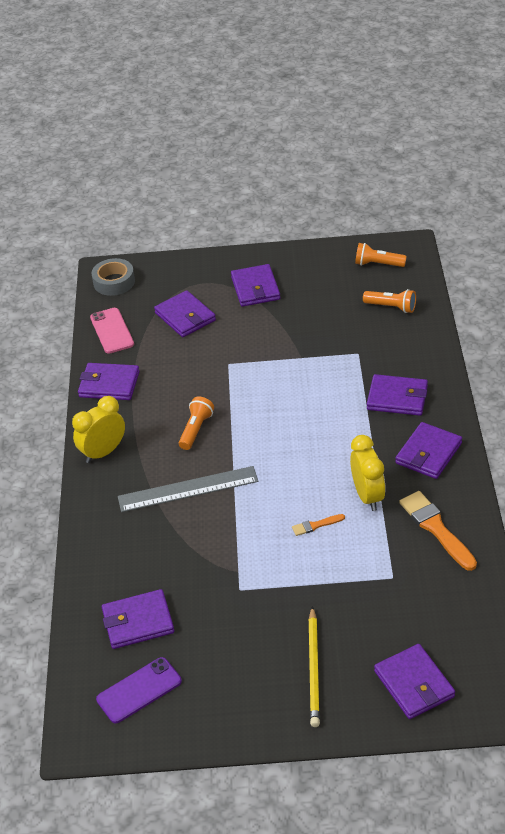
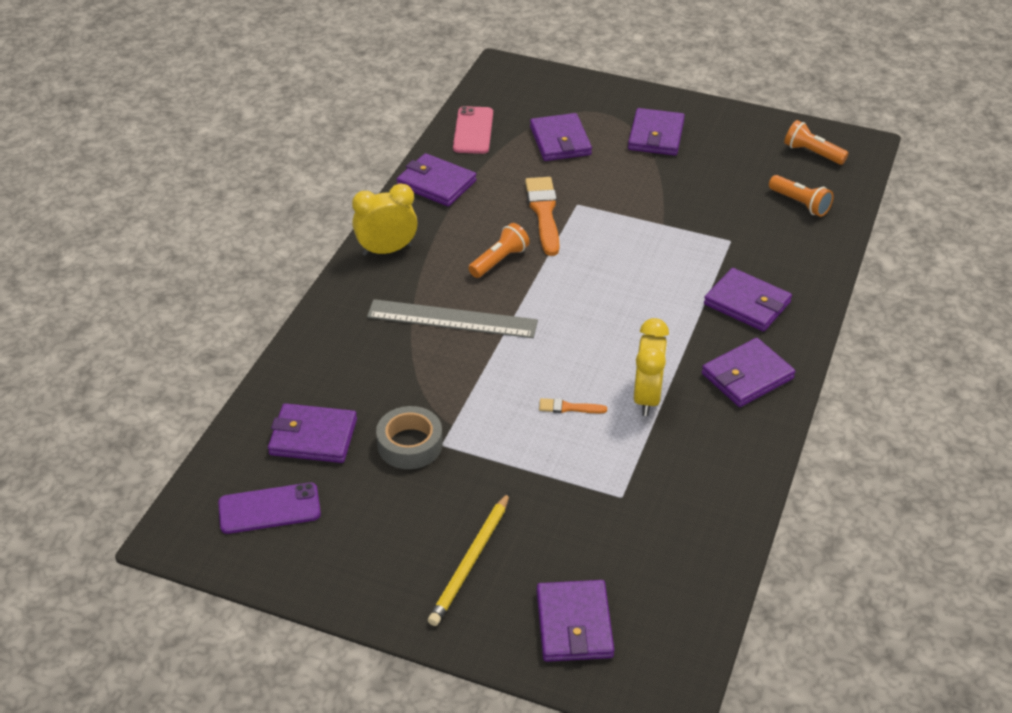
camera: 20 degrees right, 0 degrees up
(114, 282) = (506, 82): grey tape -> grey tape (410, 444)
(436, 529) = (706, 462): orange brush -> orange brush (544, 213)

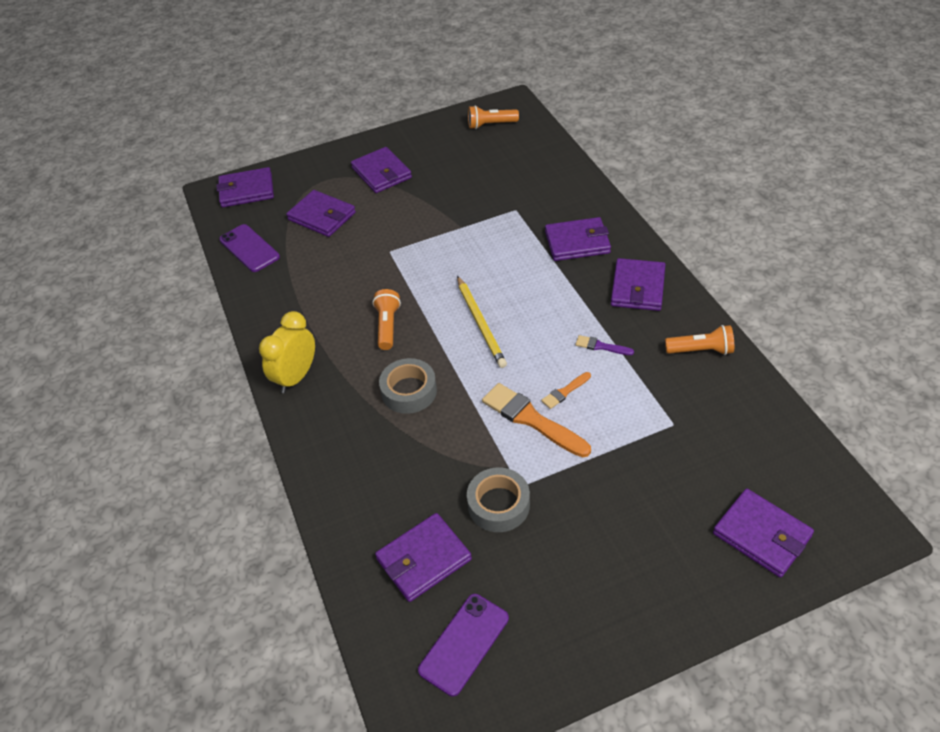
camera: 40 degrees left, 5 degrees up
(436, 184) = (271, 303): purple wallet -> purple wallet (246, 190)
(452, 319) = (409, 391): grey ruler -> grey tape
(470, 562) = (648, 552): yellow pencil -> yellow pencil (481, 323)
(473, 131) = (249, 248): pink phone -> purple phone
(544, 213) = (375, 272): orange brush -> orange brush (532, 420)
(647, 397) = (601, 346): yellow clock -> purple brush
(800, 204) = (525, 160): orange flashlight -> orange flashlight (701, 350)

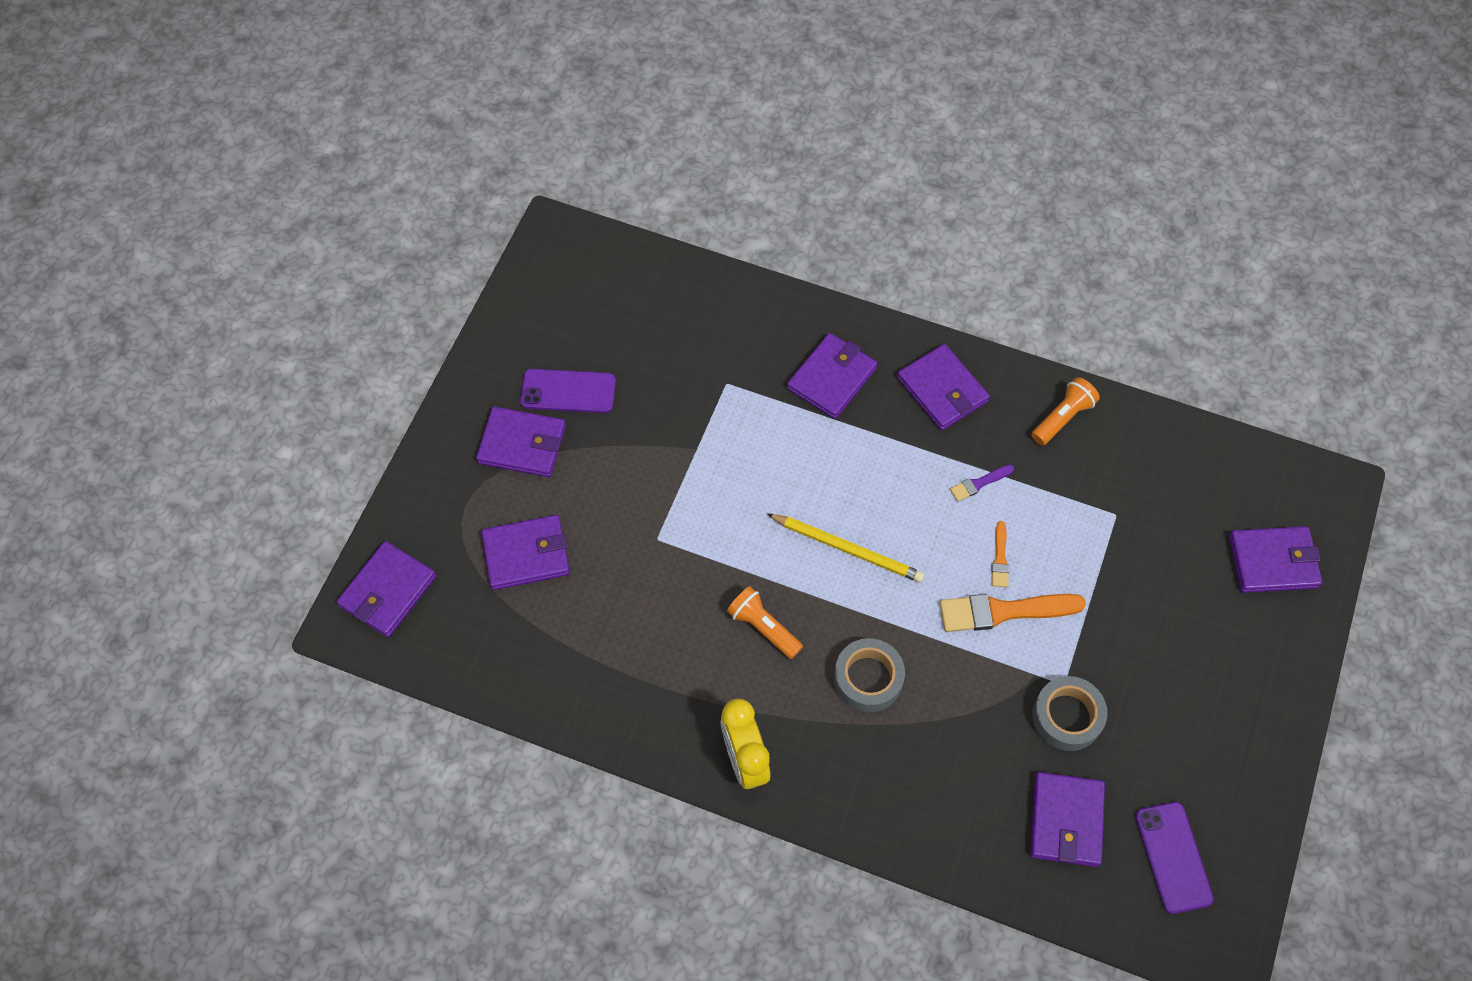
camera: 50 degrees left, 15 degrees up
(249, 248) = (496, 661): purple phone -> purple phone (568, 391)
(491, 125) = (567, 284): orange flashlight -> none

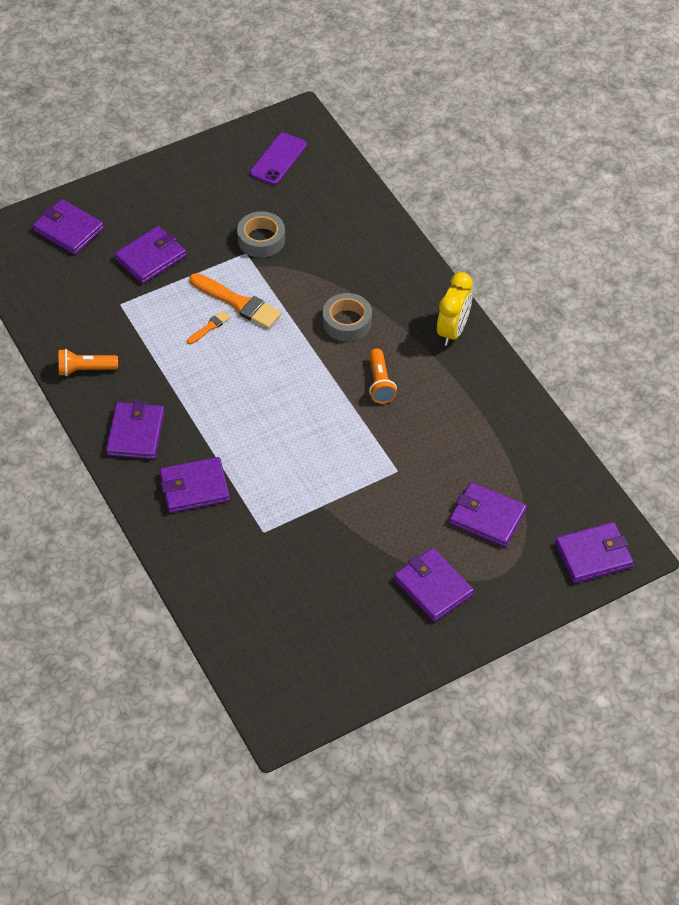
camera: 140 degrees left, 10 degrees down
(568, 391) = (372, 600): purple phone -> none
(848, 549) = (290, 389): yellow pencil -> none
(979, 483) = (175, 370): purple brush -> none
(1066, 821) = (313, 203): purple wallet -> purple wallet (150, 257)

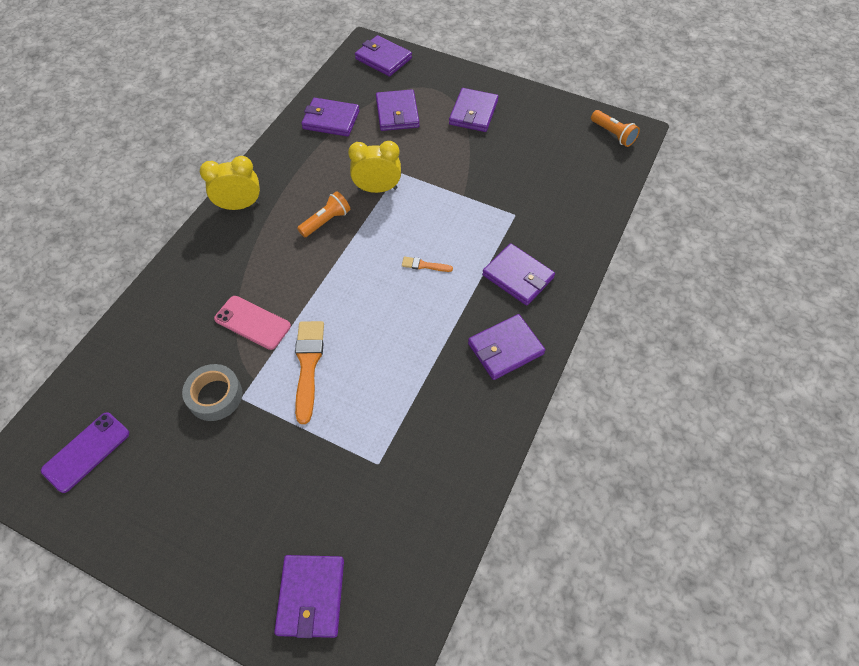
camera: 125 degrees left, 5 degrees up
(85, 369) = (474, 436): orange flashlight -> orange flashlight (613, 134)
(150, 257) = (299, 479): purple wallet -> purple wallet (331, 120)
(209, 327) = (352, 369): orange brush -> orange brush (424, 265)
(278, 159) = (86, 452): purple phone -> purple phone turned 45 degrees counterclockwise
(310, 287) = (252, 322): none -> pink phone
(347, 322) = (276, 275): grey tape -> none
(389, 442) = (377, 189): none -> yellow clock

